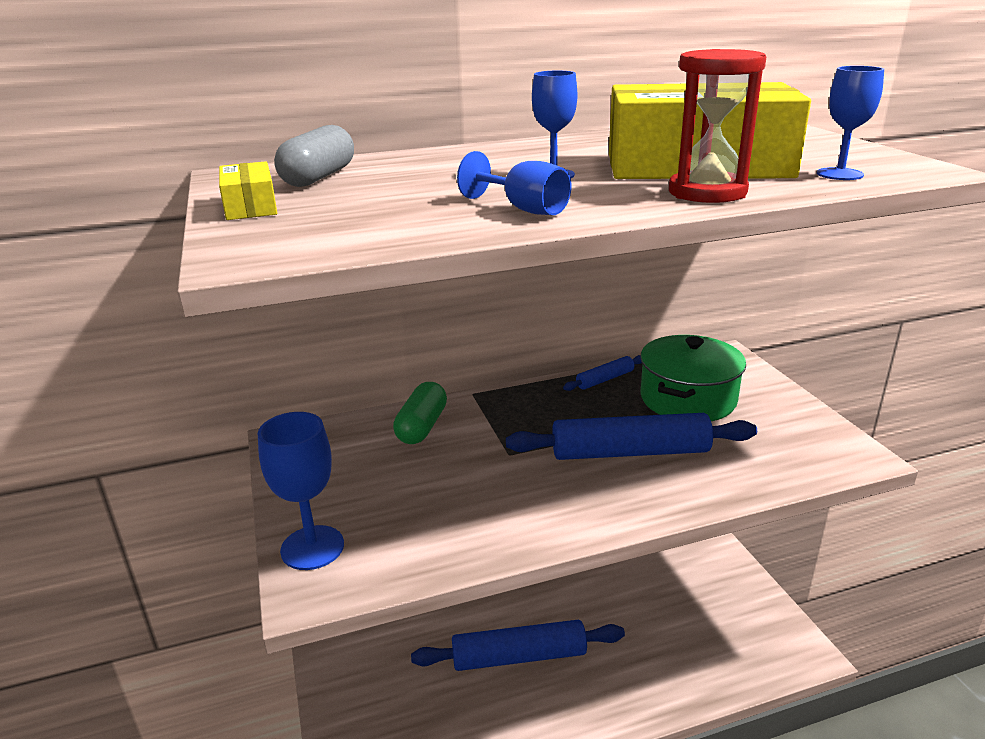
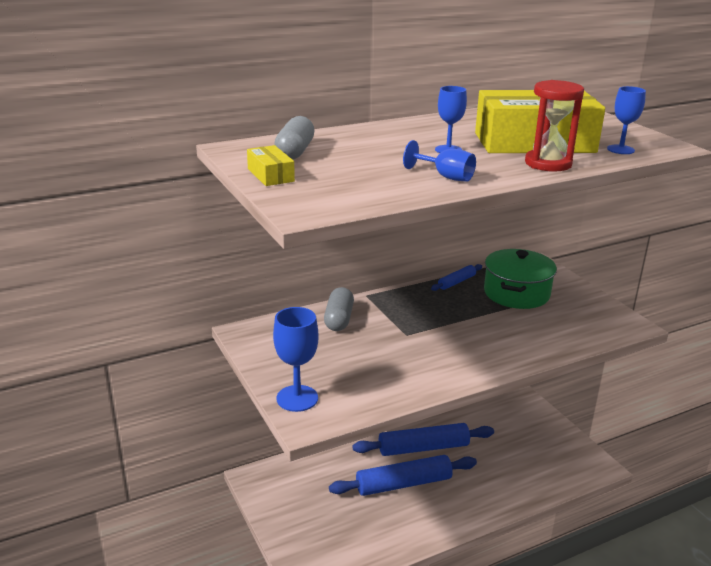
camera: 10 degrees left, 0 degrees up
(422, 426) = (339, 319): green capsule -> grey capsule
(630, 452) = (487, 330): blue rolling pin -> blue rolling pin (423, 448)

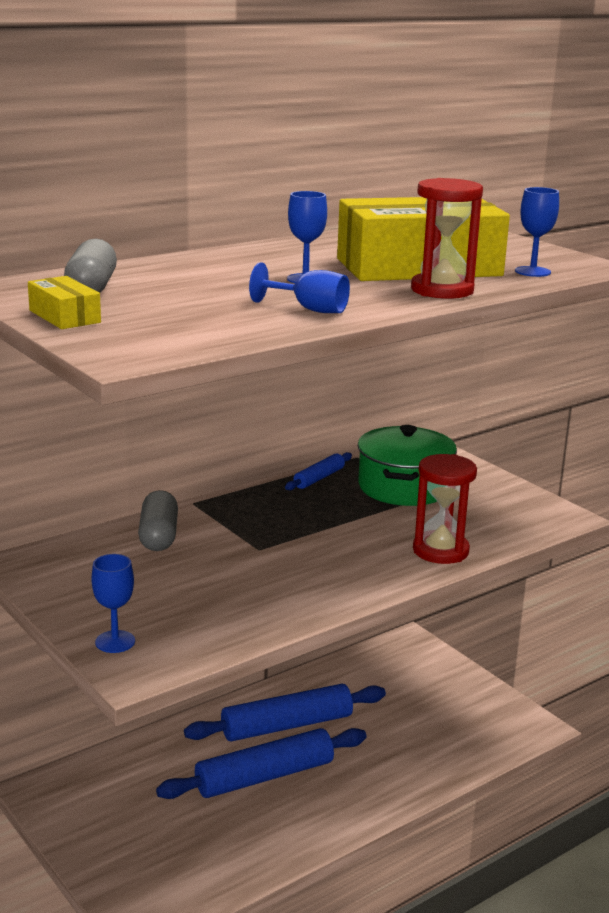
camera: 10 degrees left, 5 degrees down
(297, 398) = (115, 642): blue goblet -> blue goblet, size x0.65
(536, 346) = (440, 551): none -> red hourglass

